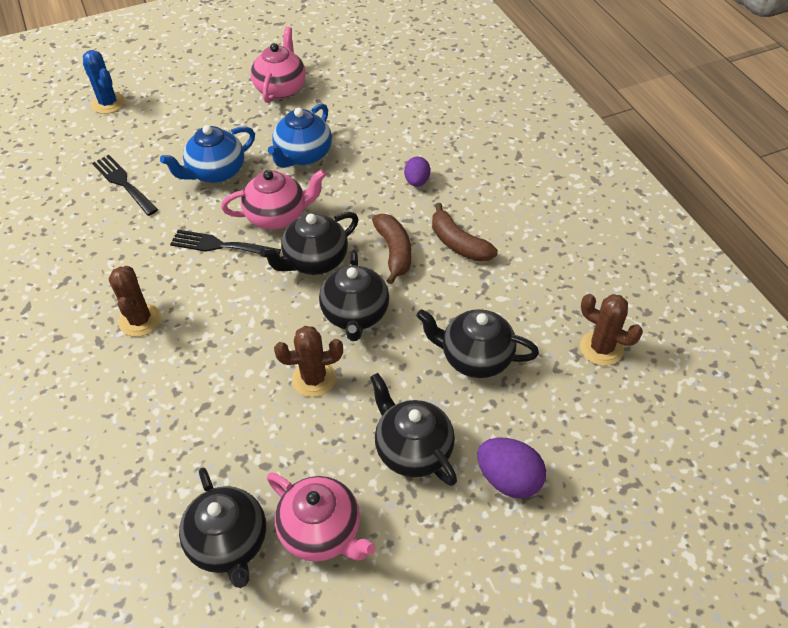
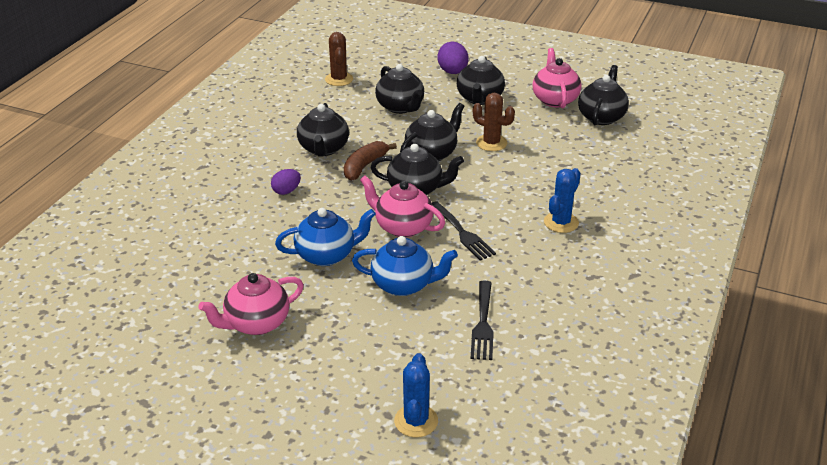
camera: 135 degrees left, 15 degrees down
(140, 320) = (561, 222): brown cactus -> blue cactus
(458, 243) = (323, 149): brown banana -> black teapot

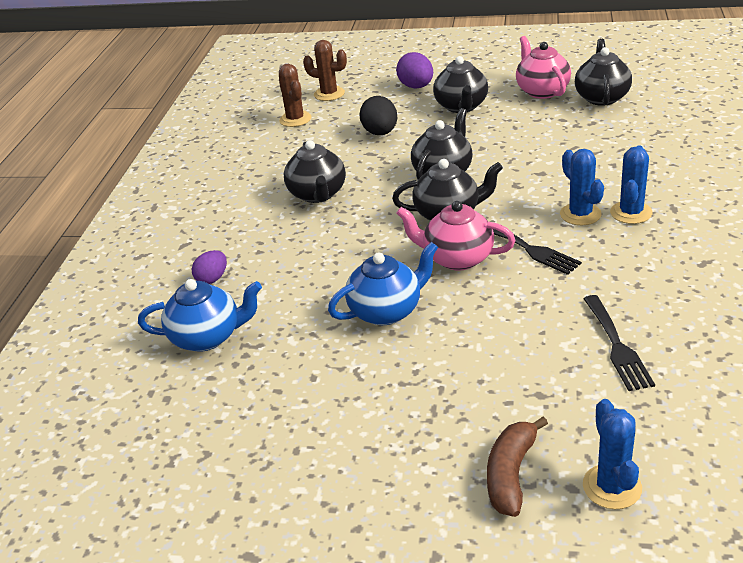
camera: 10 degrees left, 0 degrees up
(256, 323) = (344, 414): pink teapot -> none
(286, 191) = (299, 249): purple egg -> purple egg (212, 279)
(364, 166) = (375, 202): brown banana -> brown banana (511, 474)
(400, 107) = (380, 133): black teapot -> black egg
(404, 285) = (497, 323): blue teapot -> blue teapot (208, 337)
(491, 143) = (502, 148): brown cactus -> brown cactus (329, 94)
(520, 214) = (580, 214): none -> blue cactus

